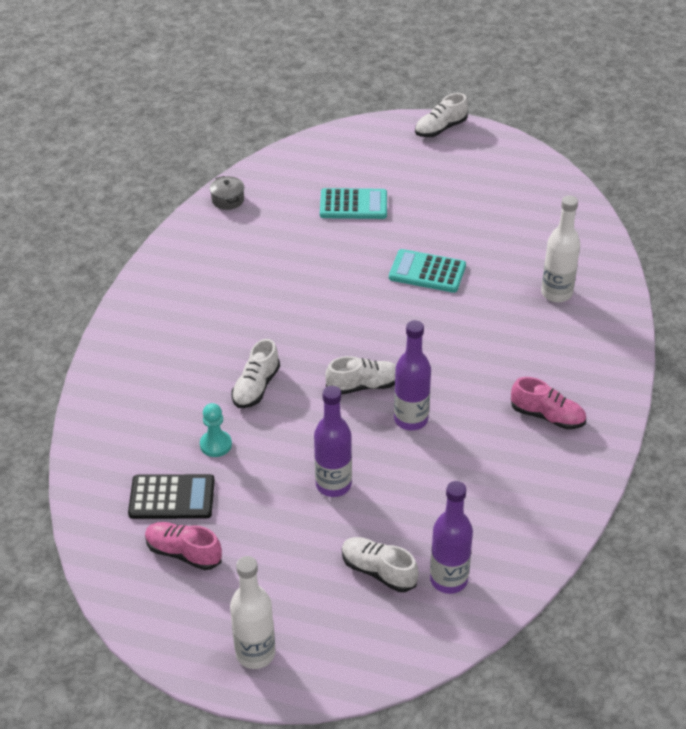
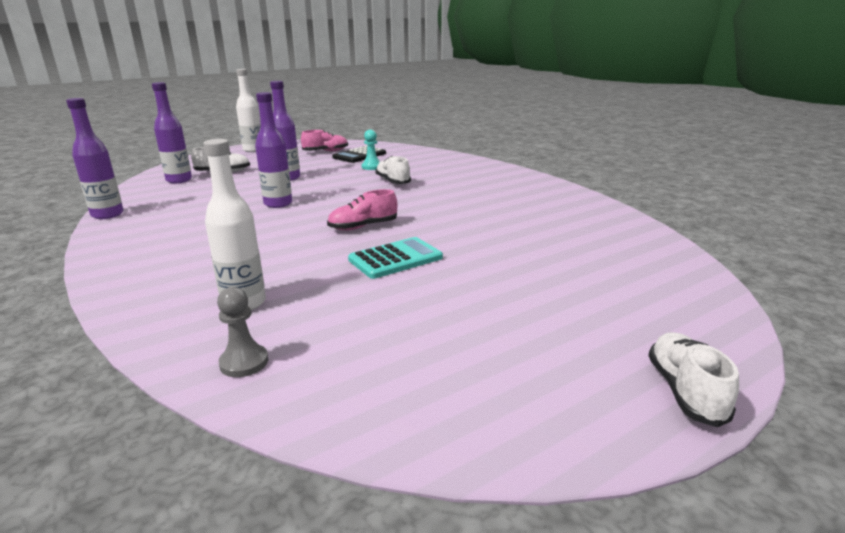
camera: 130 degrees right, 20 degrees down
(228, 200) = (624, 222): grey pot -> none
(353, 205) = (550, 264): turquoise calculator -> none
(363, 386) = (332, 202): white shoe -> none
(547, 416) = (171, 237): pink shoe -> pink shoe (363, 227)
(576, 516) = (107, 215): none -> purple bottle
(589, 251) = (244, 362): none -> grey pawn

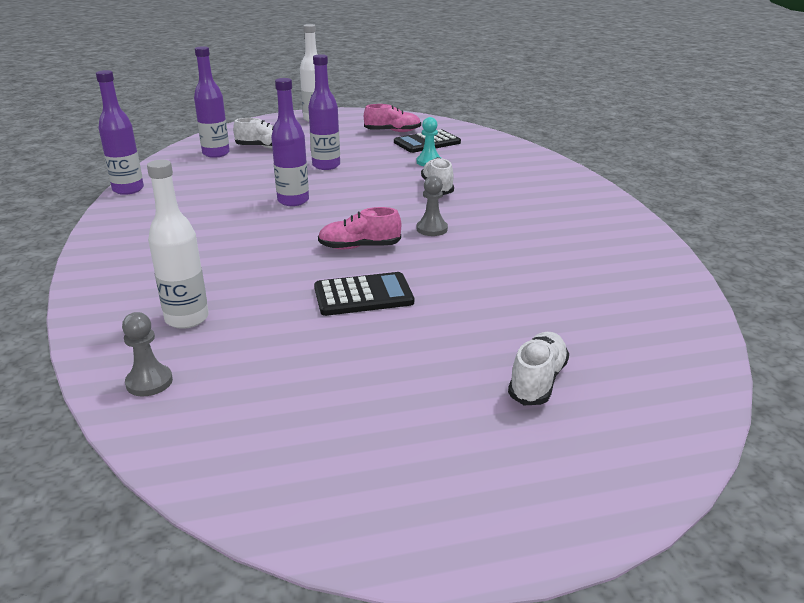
camera: 20 degrees right, 5 degrees up
(395, 259) = (363, 295): turquoise calculator -> black calculator
(412, 207) = (432, 229): none -> grey pawn
(685, 391) = (539, 523): white shoe -> white shoe (537, 381)

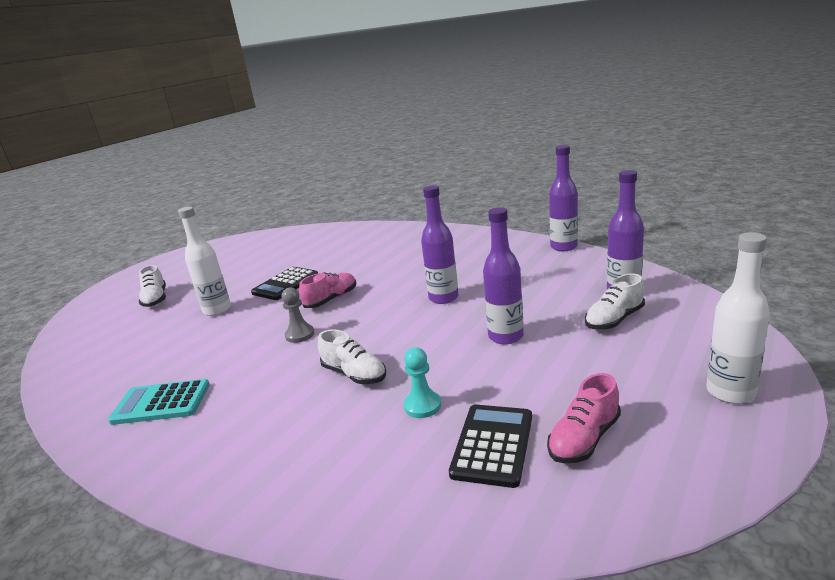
camera: 140 degrees right, 5 degrees down
(149, 382) = (323, 232): grey pawn -> none
(187, 319) = (352, 243): white bottle -> white bottle (217, 310)
(583, 231) = (161, 403): none -> turquoise calculator

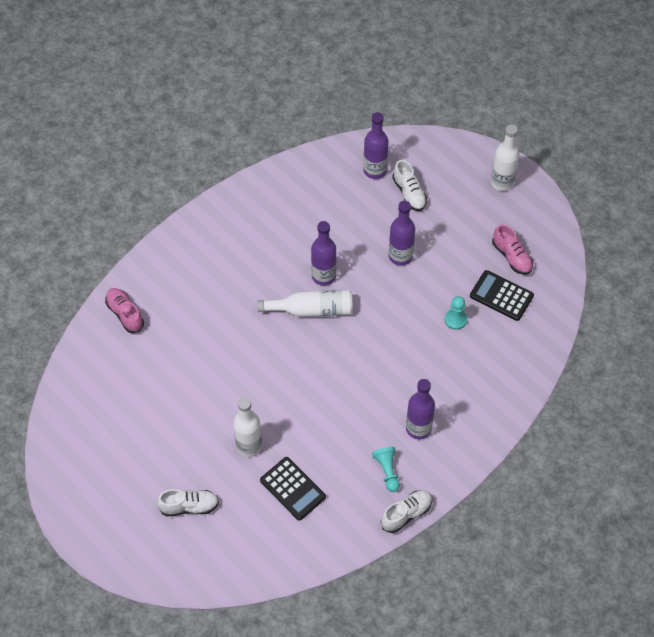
camera: 80 degrees left, 35 degrees up
(161, 403) = (387, 471): turquoise calculator -> turquoise pawn
(285, 284) = (224, 388): black calculator -> black calculator (293, 489)
(300, 335) = (332, 381): grey pawn -> none
(331, 300) = (280, 354): pink shoe -> pink shoe (125, 314)
(354, 374) = (405, 350): white shoe -> white shoe (406, 514)
(394, 302) = (311, 309): none -> white bottle
(563, 247) = (278, 170): purple bottle -> purple bottle (418, 428)

